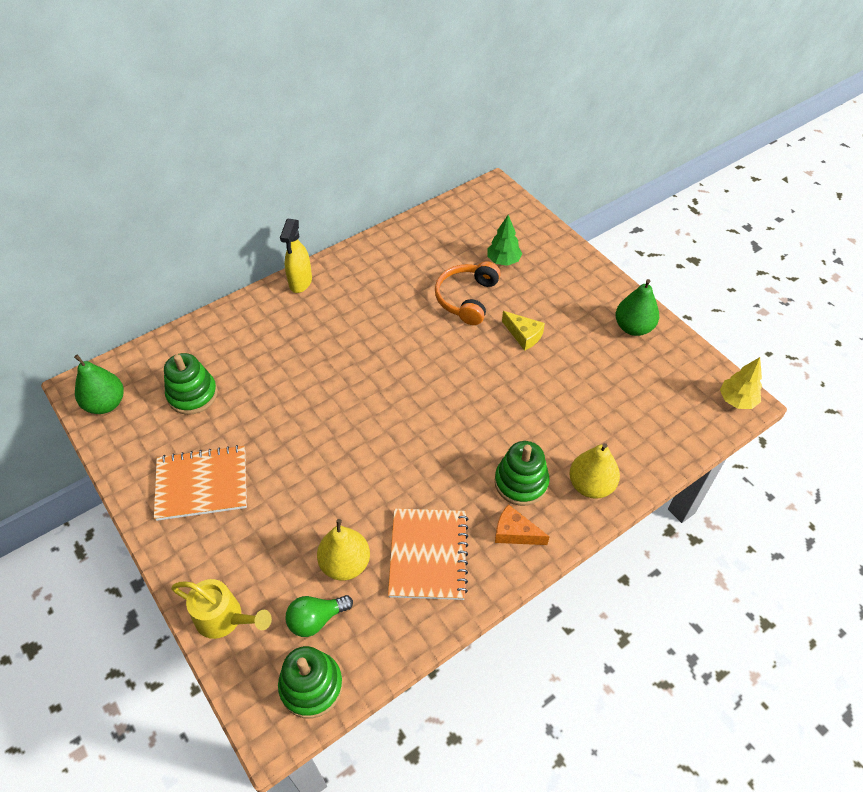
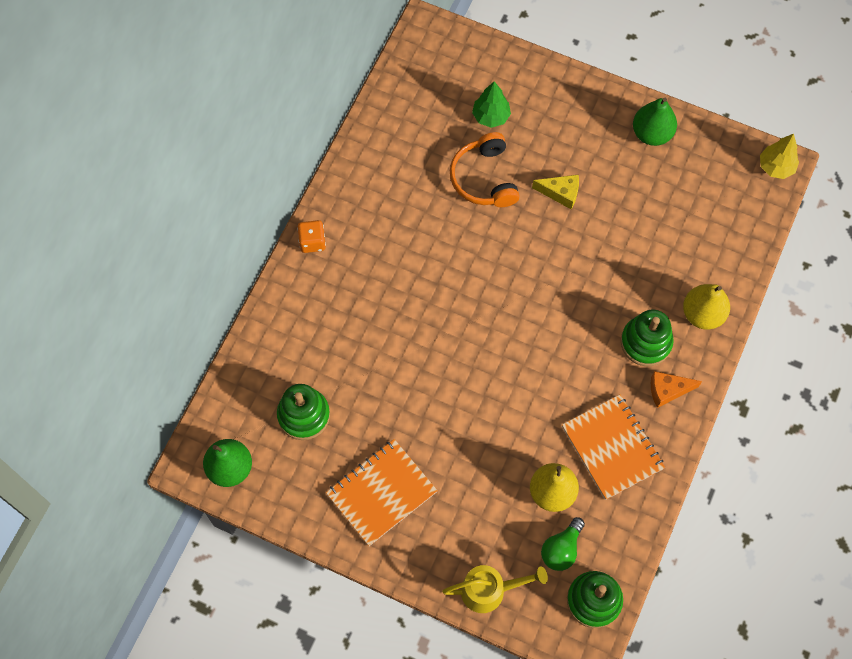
camera: 30 degrees left, 15 degrees up
(300, 282) = (312, 242): yellow spray bottle -> orange dice

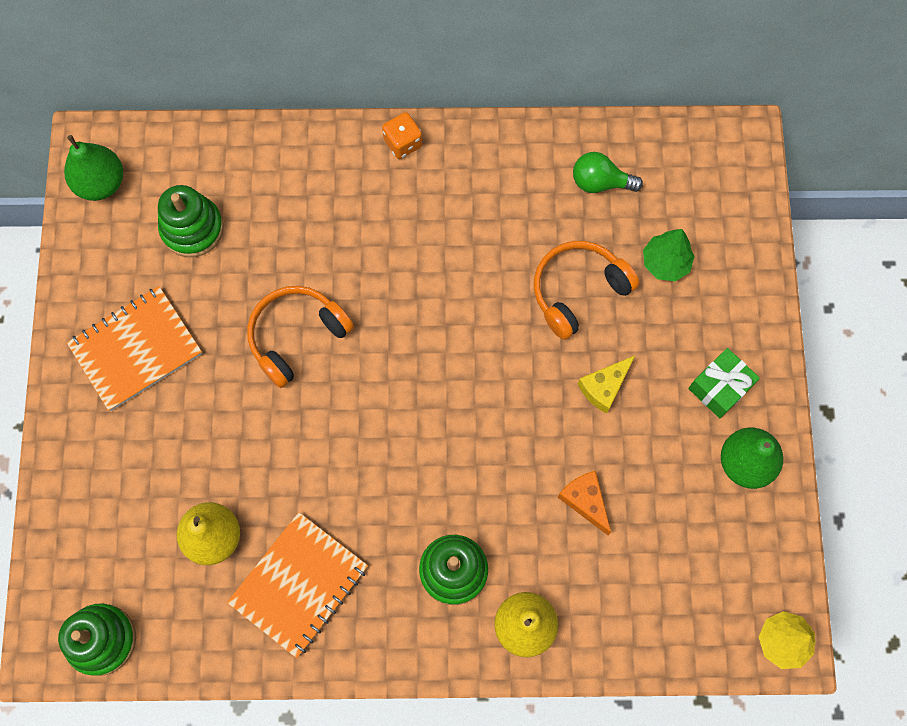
camera: 65 degrees right, 5 degrees up
(381, 493) = (136, 349): orange notebook -> orange notebook turned 60 degrees counterclockwise
(427, 375) = (296, 336): none -> orange headphones
(490, 590) = (69, 516): yellow watering can -> none
(561, 193) = (604, 387): yellow cheese -> yellow cheese turned 60 degrees clockwise
(561, 549) = (148, 576): green light bulb -> green light bulb (600, 182)
(594, 124) = (720, 387): none -> green gift
(668, 390) = (402, 622): orange cheese -> orange cheese (585, 501)

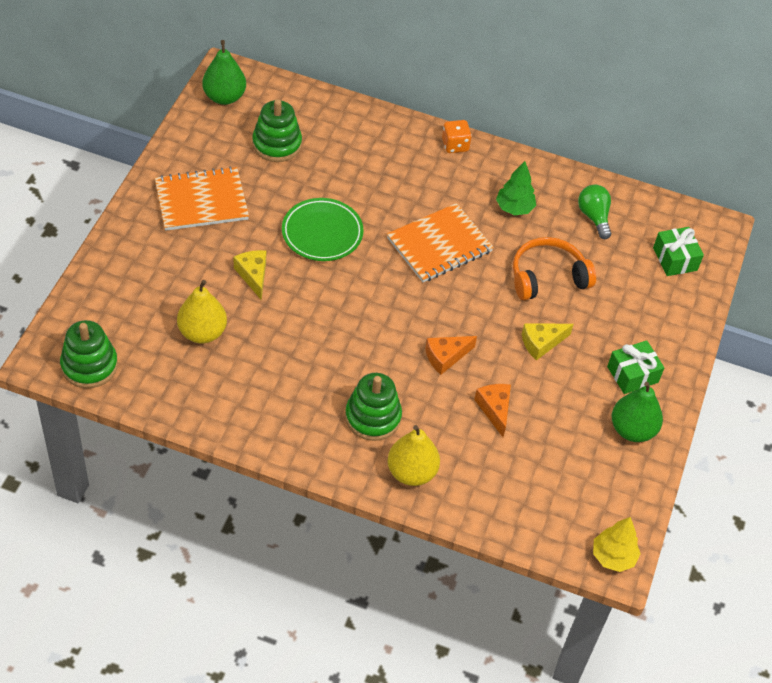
camera: 15 degrees right, 20 degrees down
(240, 431) = (253, 275): none -> yellow cheese
(296, 336) = (322, 233): orange headphones -> green plate
(299, 584) = (251, 384): orange notebook -> orange notebook (439, 245)
(504, 452) = (446, 357): none -> orange cheese
(600, 182) = (594, 217): green light bulb -> green light bulb turned 45 degrees clockwise
(665, 263) = (623, 282): green tree -> green tree (514, 208)
(712, 205) = (675, 259): none -> green gift

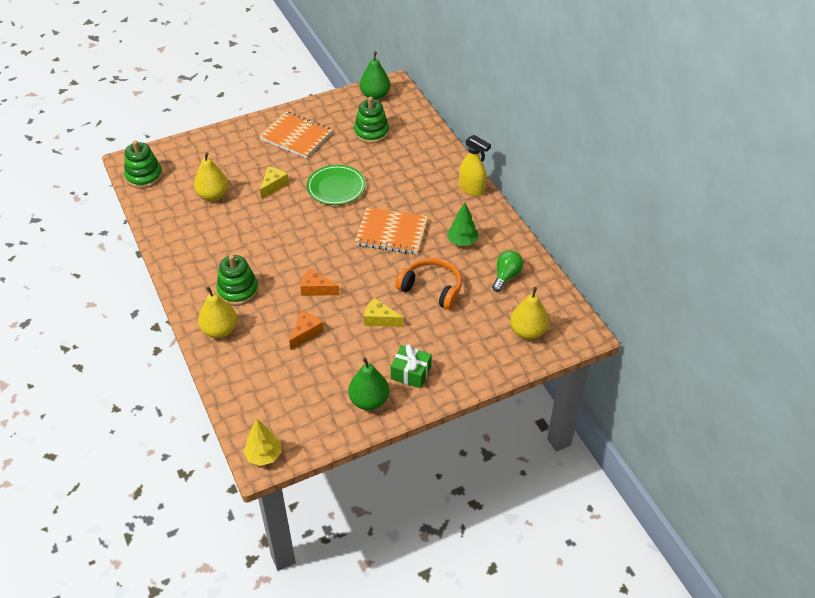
camera: 50 degrees right, 5 degrees down
(455, 145) = (472, 189): orange dice -> yellow spray bottle
(675, 259) = (528, 331): green gift -> yellow pear

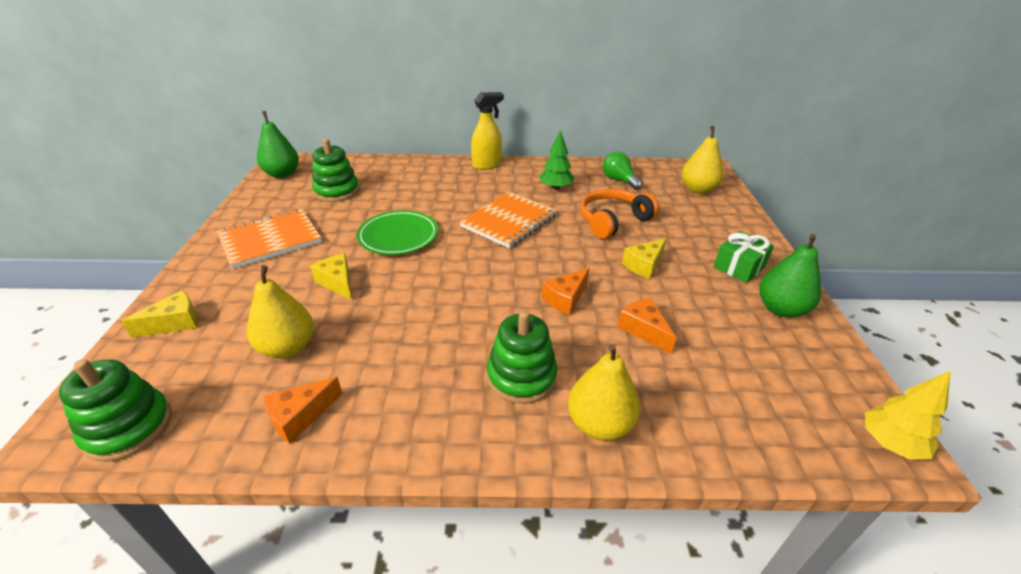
camera: 65 degrees left, 10 degrees down
(174, 223) = (300, 416): none -> orange cheese
(208, 147) = (175, 323): none -> yellow cheese

